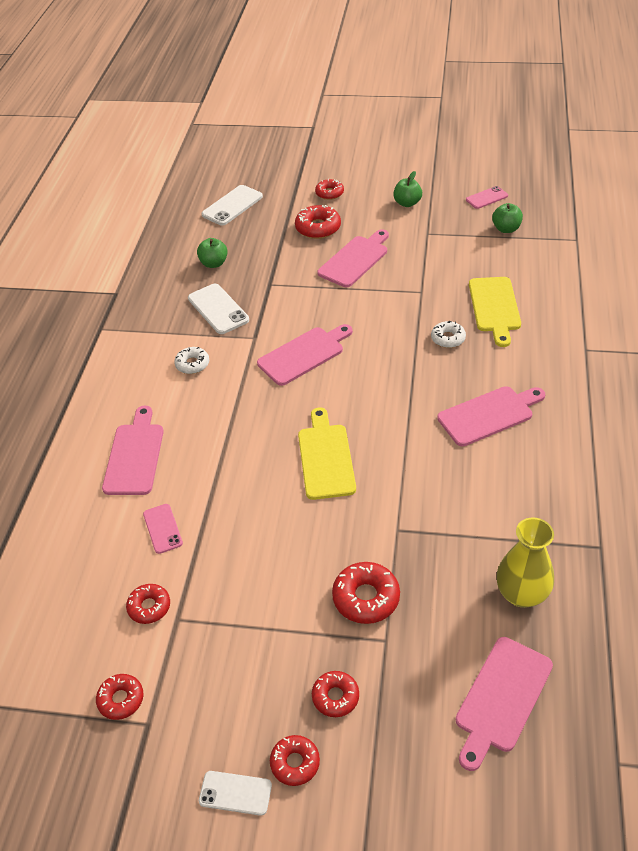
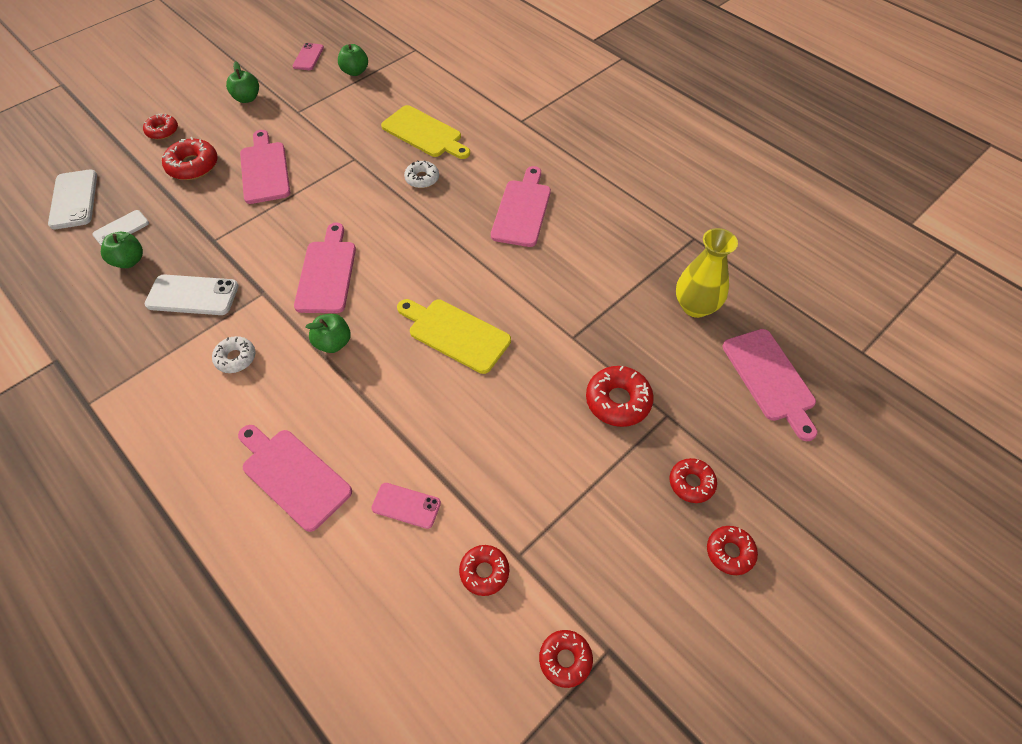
camera: 55 degrees left, 10 degrees up
(235, 793) = (727, 617): white phone -> white phone (121, 229)
(251, 400) = (333, 343): none -> green apple

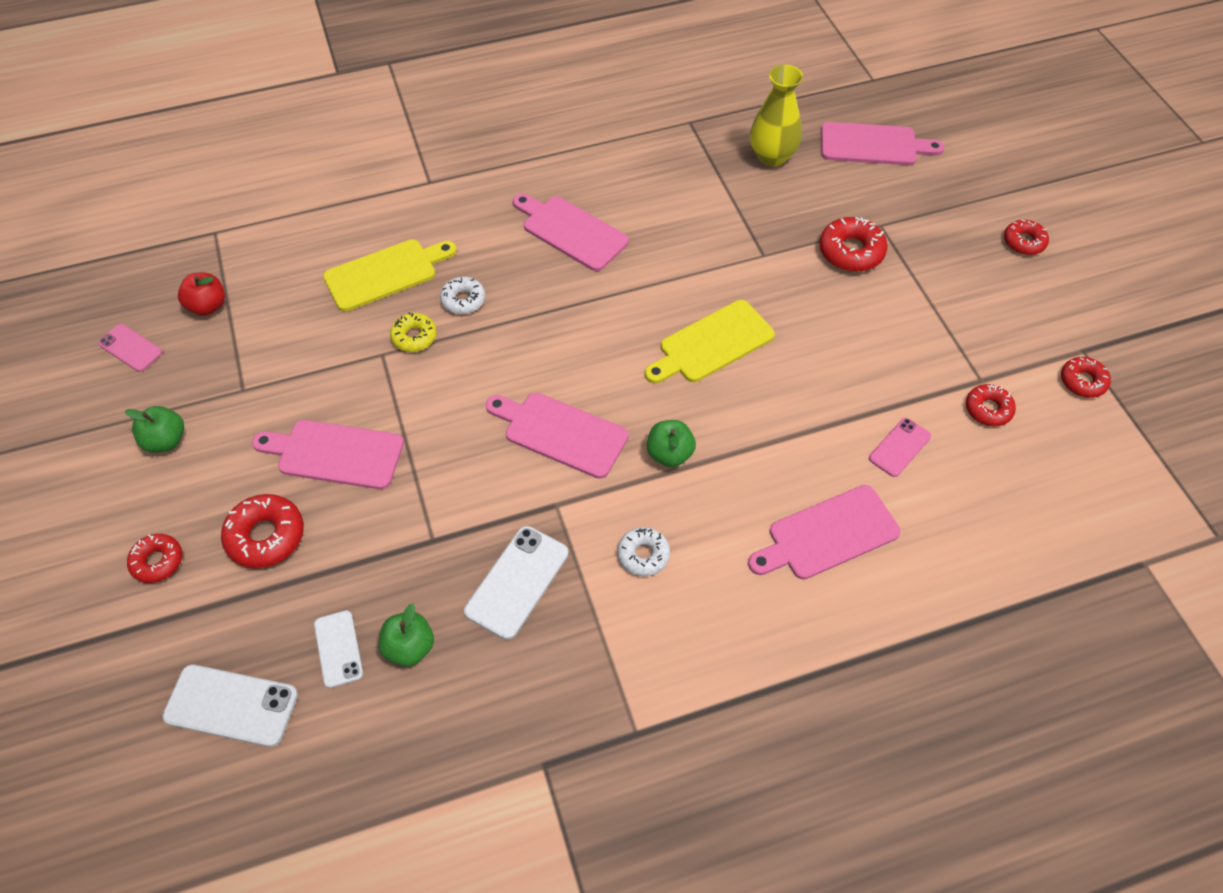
camera: 65 degrees left, 0 degrees up
(355, 72) = (208, 306): green apple -> red apple
(376, 168) = (414, 337): none -> yellow donut
(691, 483) = (953, 238): red donut -> none

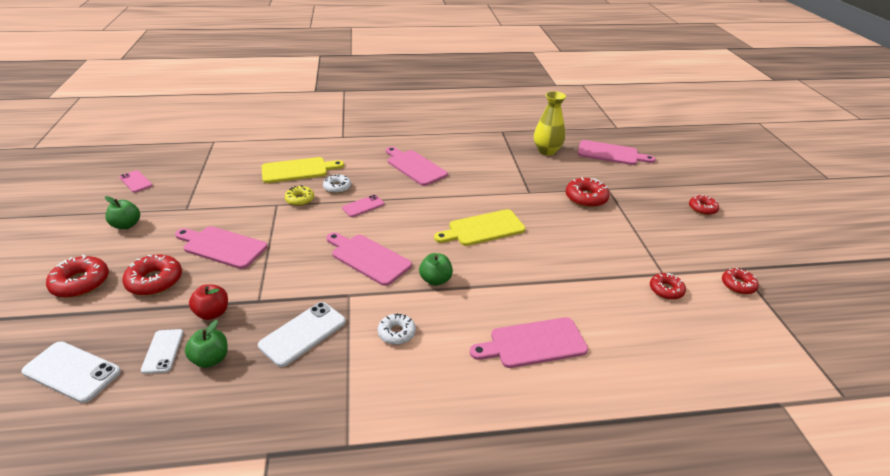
camera: 10 degrees right, 20 degrees down
(157, 561) = (81, 283): red donut -> red donut, size x1.53
(208, 306) = (190, 170): red apple -> red apple (212, 313)
(899, 447) = (597, 301): pink phone -> pink phone (363, 206)

